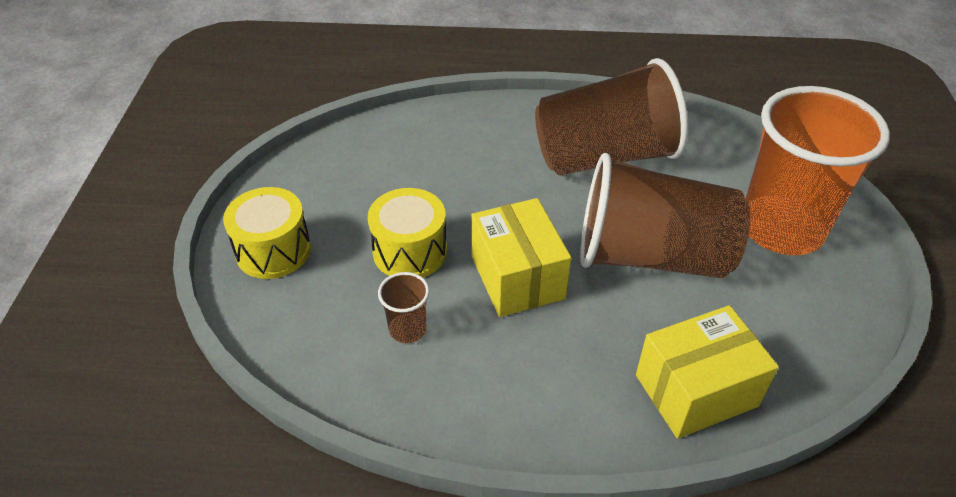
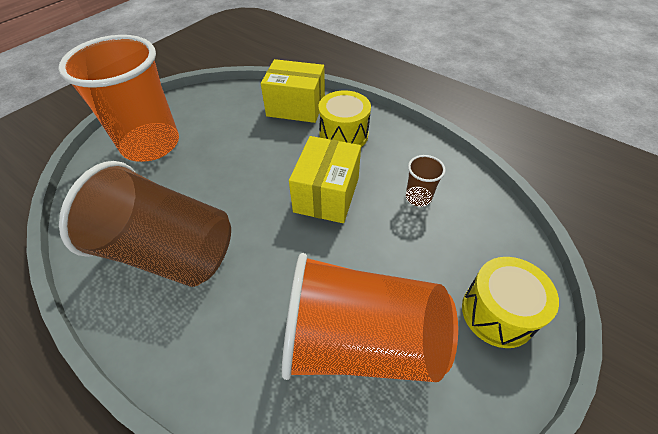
camera: 145 degrees left, 5 degrees up
(386, 178) = (360, 341): none -> orange cup
(410, 251) = (384, 250): yellow drum -> yellow drum (343, 135)
(651, 256) = (237, 166): brown cup -> none

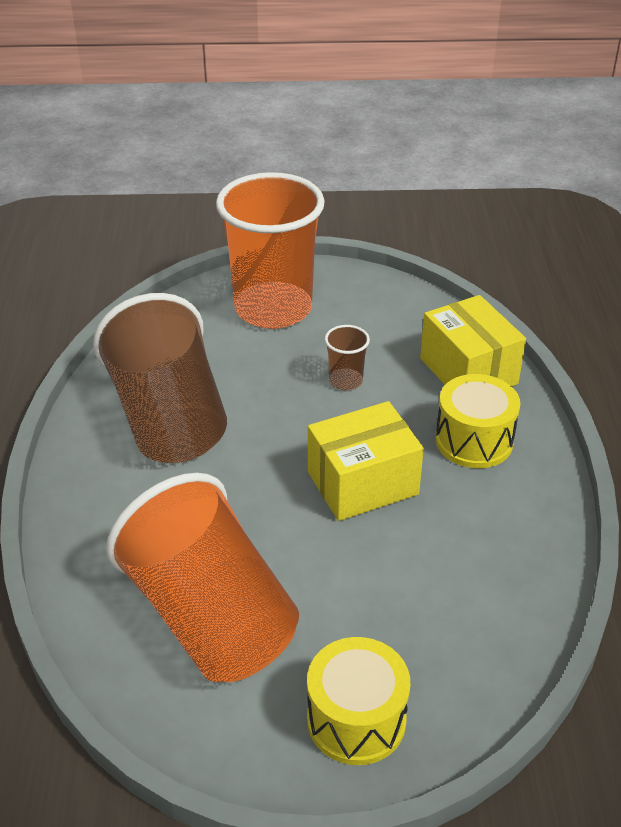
camera: 50 degrees right, 10 degrees down
(418, 197) = (451, 565): brown cup -> brown cup (345, 381)

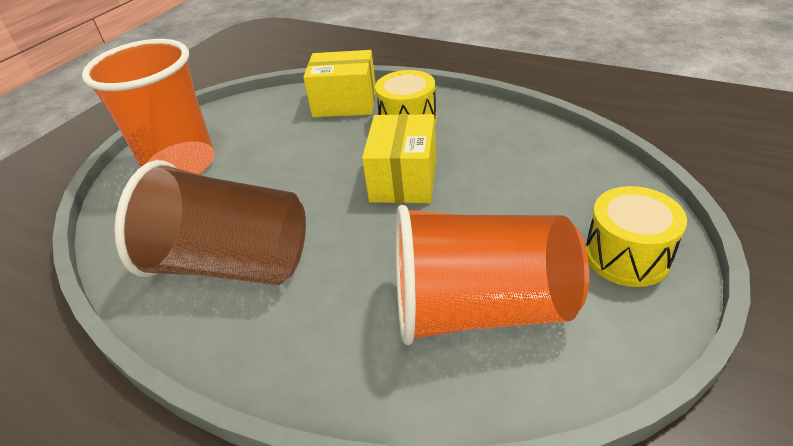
camera: 55 degrees left, 0 degrees up
(345, 381) = (297, 155): brown cup -> none

